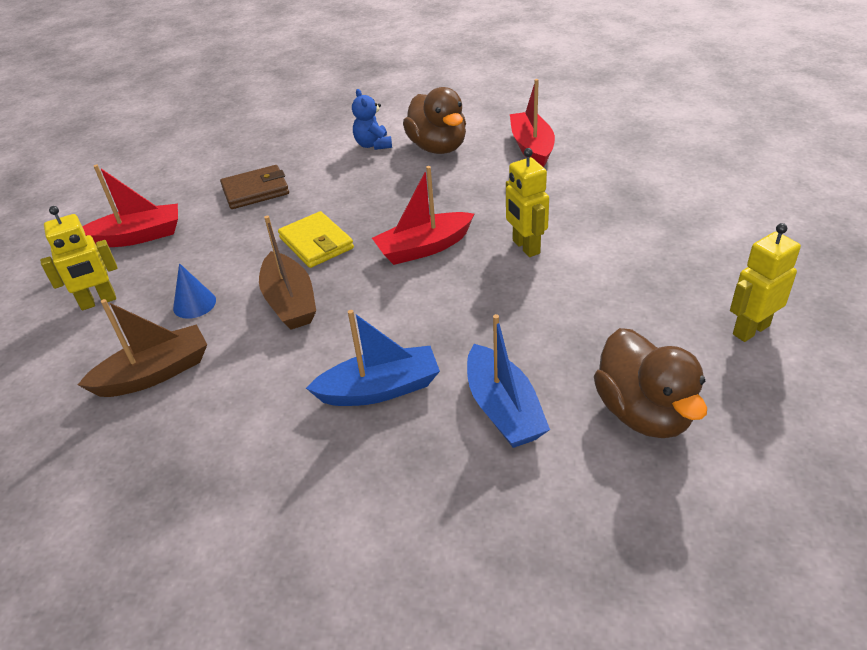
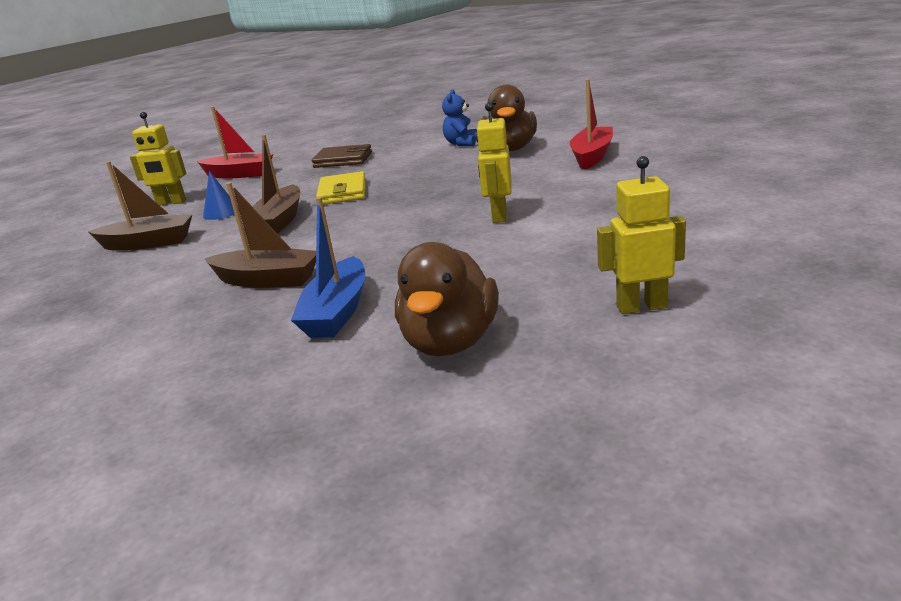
camera: 30 degrees right, 15 degrees down
(380, 389) = (267, 280): blue boat -> brown boat
(424, 248) = (415, 205): red boat -> none

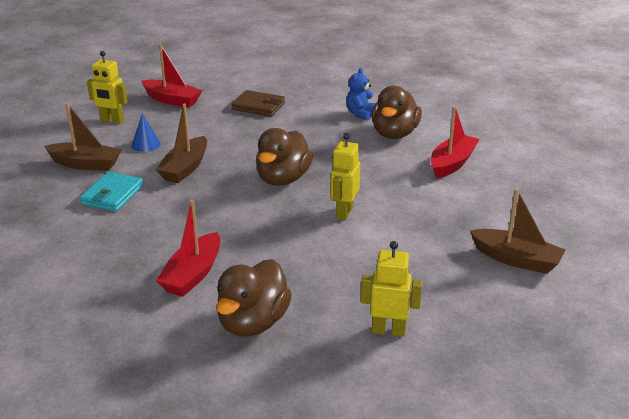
camera: 10 degrees right, 5 degrees up
(194, 262) = (112, 195): none -> turquoise wallet
(267, 280) = (157, 230): brown boat -> brown boat (516, 259)
(337, 312) = (193, 275): blue boat -> red boat
(343, 192) = (243, 148): yellow wallet -> none
(406, 206) = (283, 179): none -> brown duck

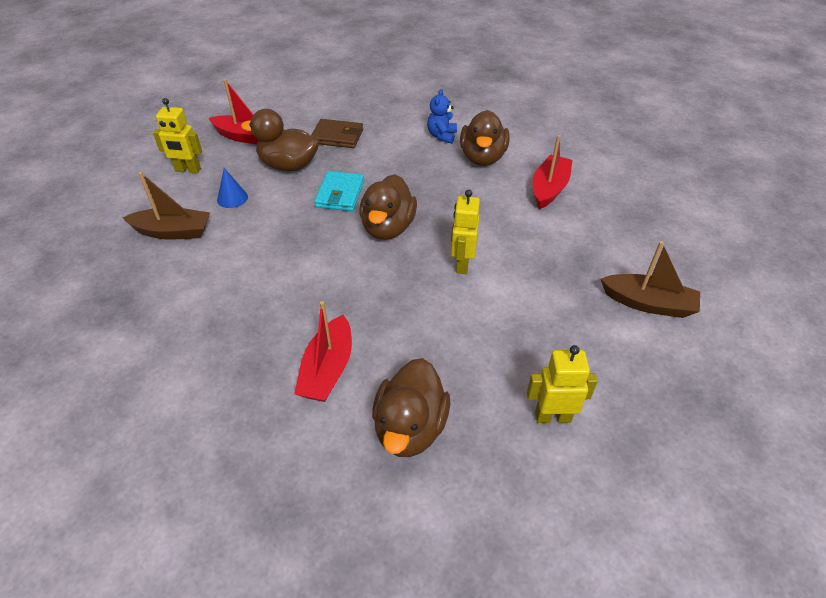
camera: 10 degrees left, 15 degrees up
(112, 195) = (213, 270): turquoise wallet -> turquoise wallet (340, 194)
(185, 168) = (282, 225): brown boat -> none
(205, 125) = (288, 165): none -> brown duck

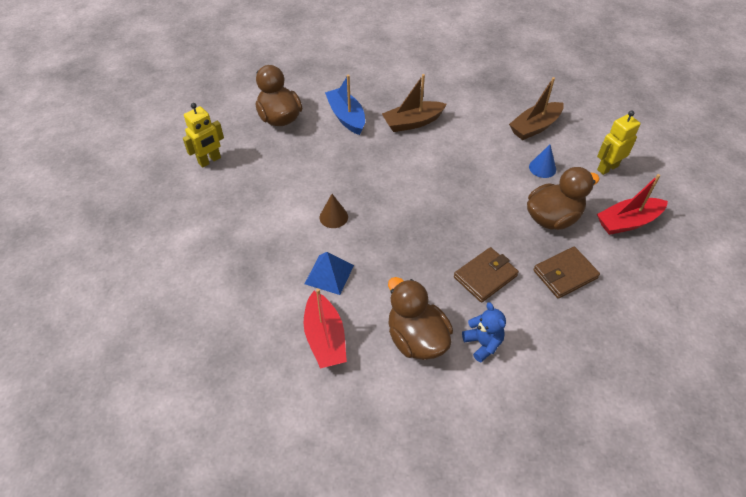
camera: 140 degrees right, 5 degrees up
(327, 369) = (346, 117): red boat -> blue boat
(340, 194) = (480, 218): turquoise wallet -> none
(388, 228) = (412, 213): brown duck -> none
(391, 162) = (485, 276): none -> brown wallet
(462, 264) = (333, 217): yellow robot -> brown cone
(509, 223) = (329, 274): none -> blue pyramid
(648, 303) = (181, 265): brown boat -> brown boat (412, 122)

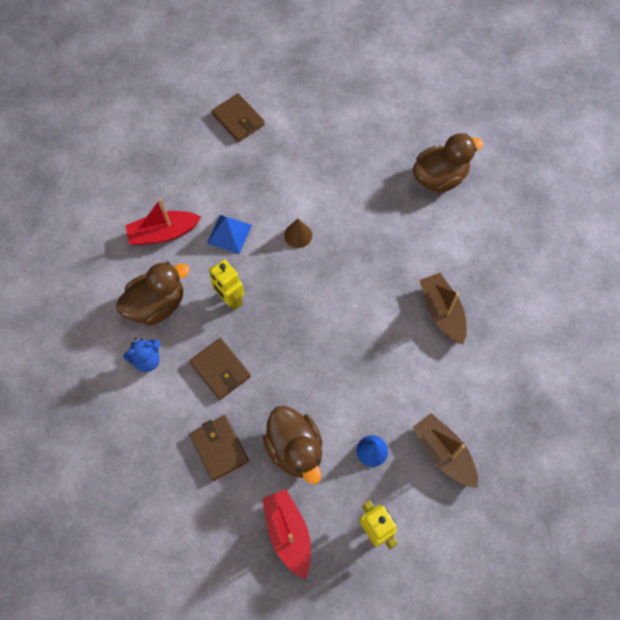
camera: 90 degrees right, 15 degrees up
(179, 270) = (238, 120): none -> brown wallet
(210, 161) = (371, 124): yellow robot -> yellow robot (230, 300)
(346, 117) = (446, 243): blue boat -> none

